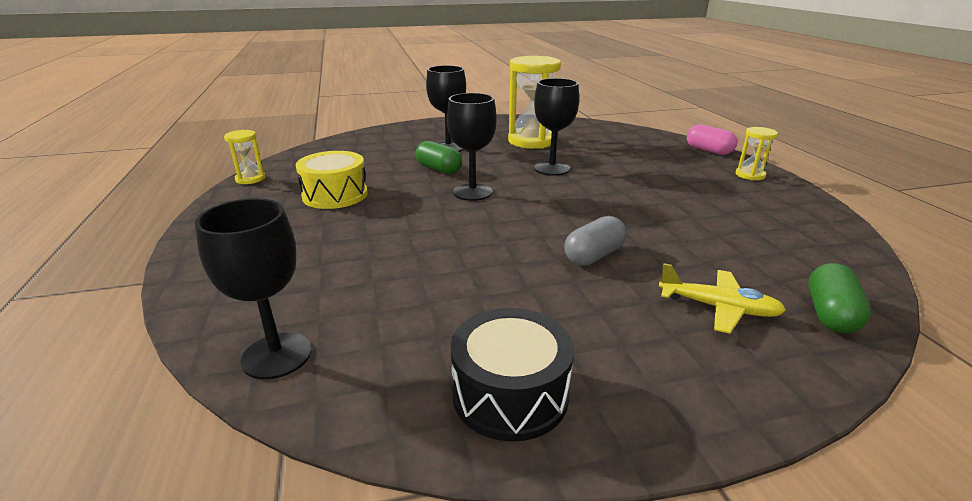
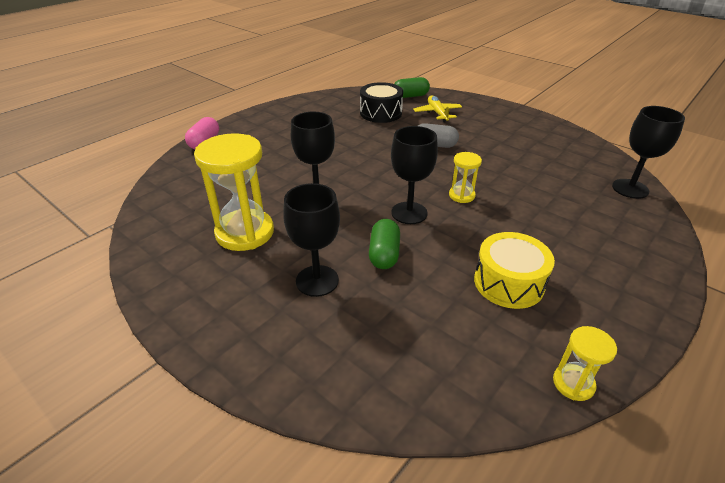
camera: 125 degrees left, 10 degrees up
(510, 394) = (550, 136): black drum -> black drum (381, 113)
(750, 175) = (253, 123): yellow hourglass -> yellow hourglass (461, 195)

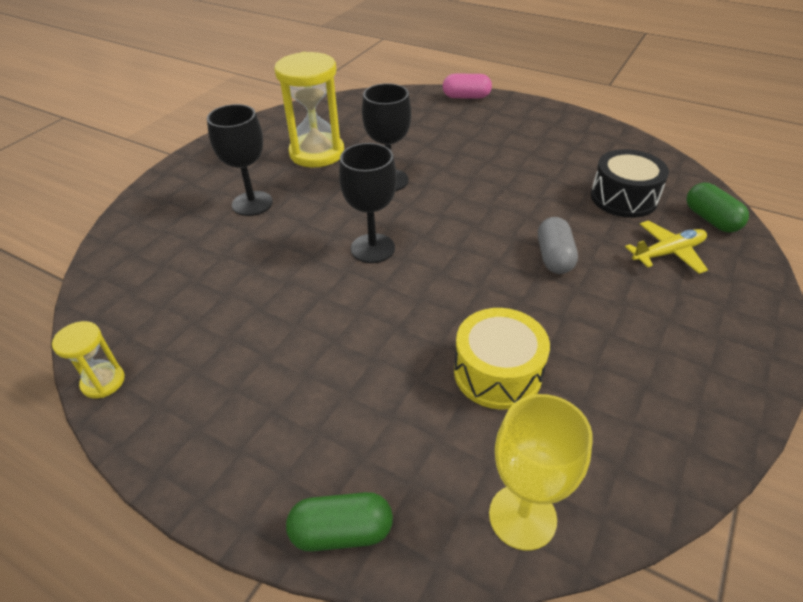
camera: 80 degrees right, 5 degrees up
(384, 254) = (294, 238): green capsule -> green capsule (342, 532)
(461, 195) = (424, 290): yellow hourglass -> none
(508, 283) = (252, 335): yellow drum -> yellow drum (497, 372)
(630, 189) = (522, 516): black goblet -> yellow goblet

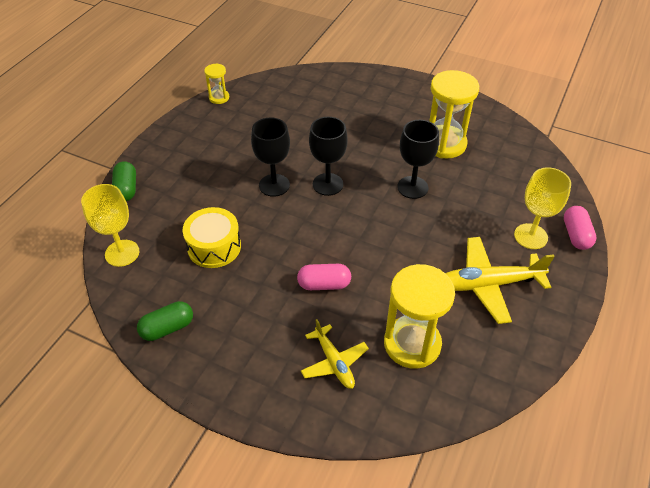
camera: 85 degrees right, 5 degrees up
(252, 203) = (372, 121): black goblet -> black goblet (274, 185)
(468, 118) = (530, 236): none -> yellow goblet
(534, 147) = (488, 284): none -> yellow plane
(554, 257) = (324, 284): grey capsule -> pink capsule
(623, 198) = (412, 344): black drum -> yellow hourglass
(711, 219) = (386, 409): green capsule -> green capsule (167, 328)

